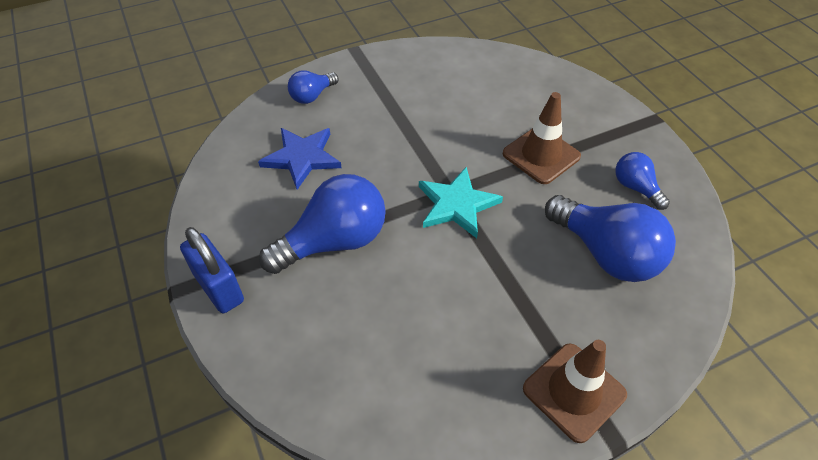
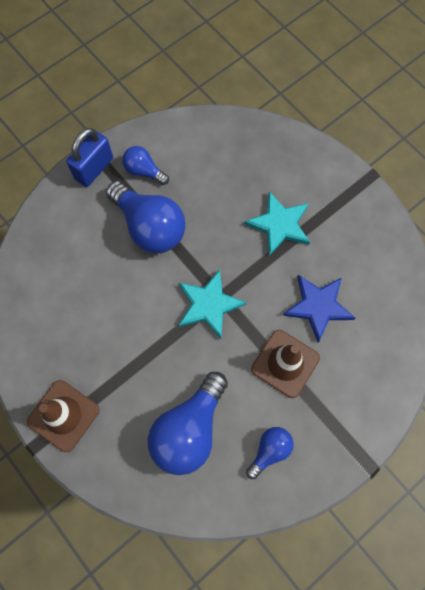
camera: 75 degrees right, 20 degrees up
(302, 158) = (225, 178): blue star -> blue star (318, 306)
(312, 96) = (297, 161): blue light bulb -> blue light bulb (144, 171)
(380, 125) = (279, 225): none -> turquoise star

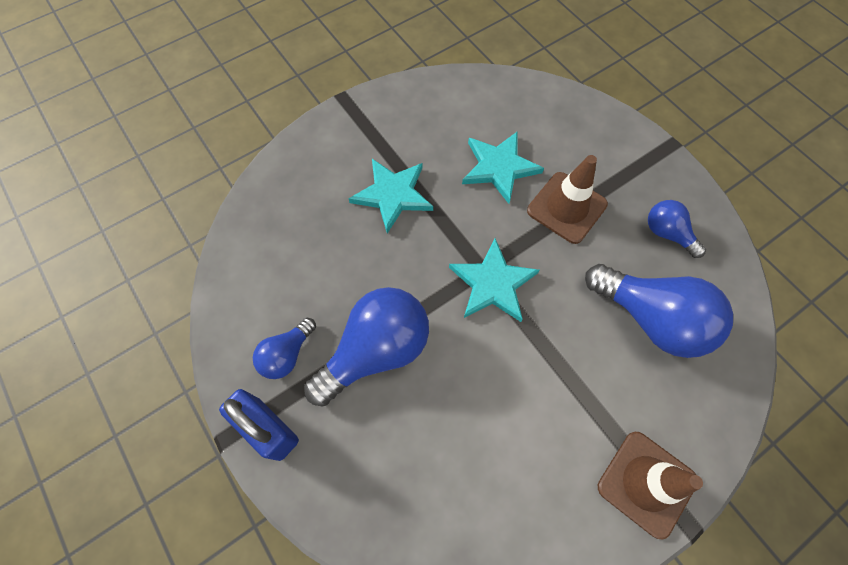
camera: 85 degrees left, 5 degrees down
(318, 306) = (499, 167): blue star -> turquoise star

